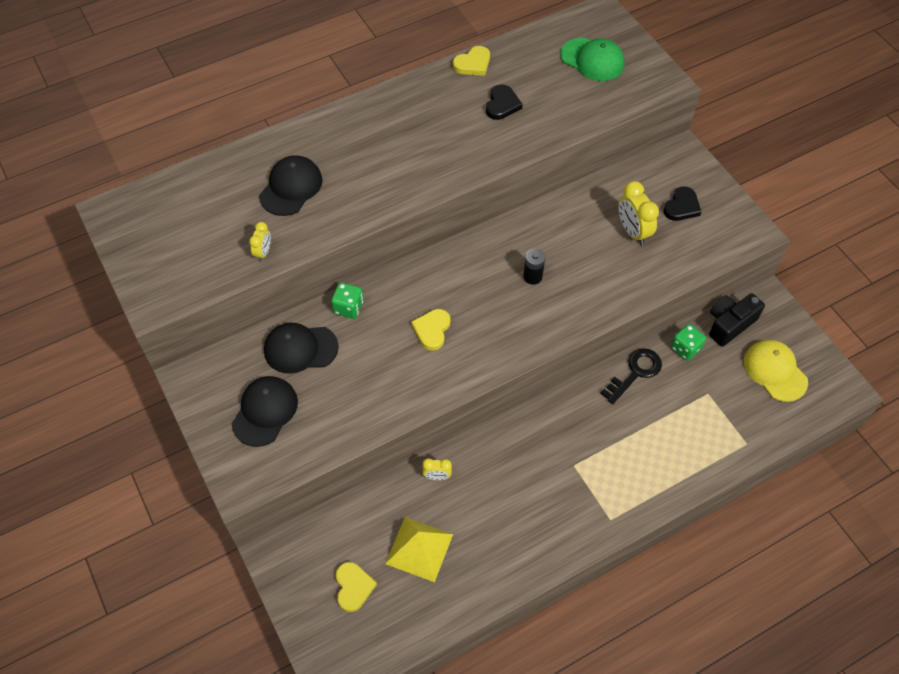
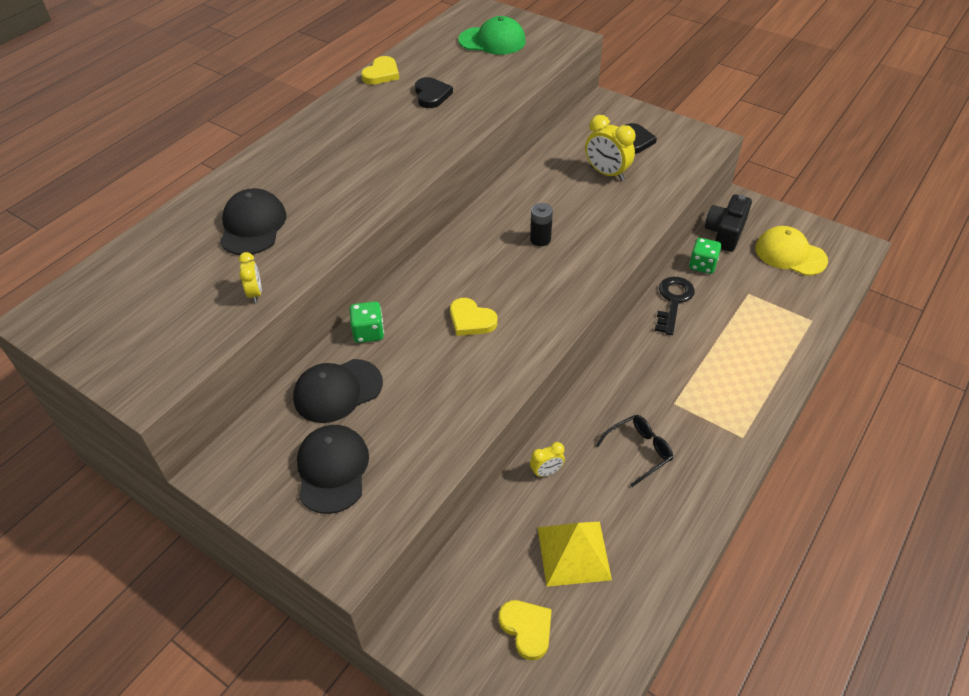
camera: 25 degrees left, 10 degrees down
(432, 330) = (471, 320): yellow heart -> yellow heart turned 45 degrees counterclockwise
(519, 493) = (639, 451): none -> black glasses

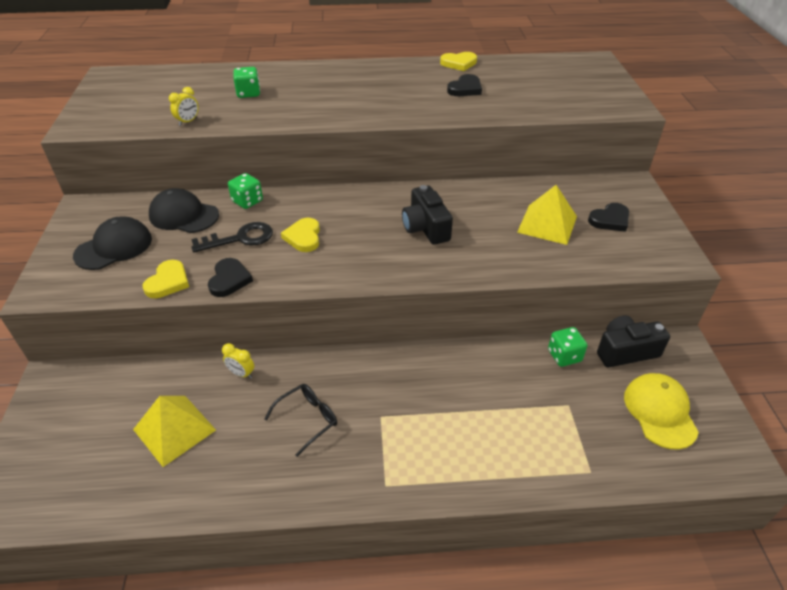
camera: 50 degrees right, 5 degrees down
(253, 226) = (248, 93): black cap -> green dice
(482, 399) = (229, 280): none -> black heart
(492, 41) = (568, 82): green cap -> none
(527, 629) = (87, 437): yellow heart -> yellow heart (168, 282)
(540, 239) = (425, 228): black battery -> black camera
(607, 173) = (547, 224): yellow clock -> yellow pyramid
(639, 451) = (308, 419): black glasses -> black glasses turned 60 degrees counterclockwise
(673, 301) = (497, 358): black key -> black key (240, 238)

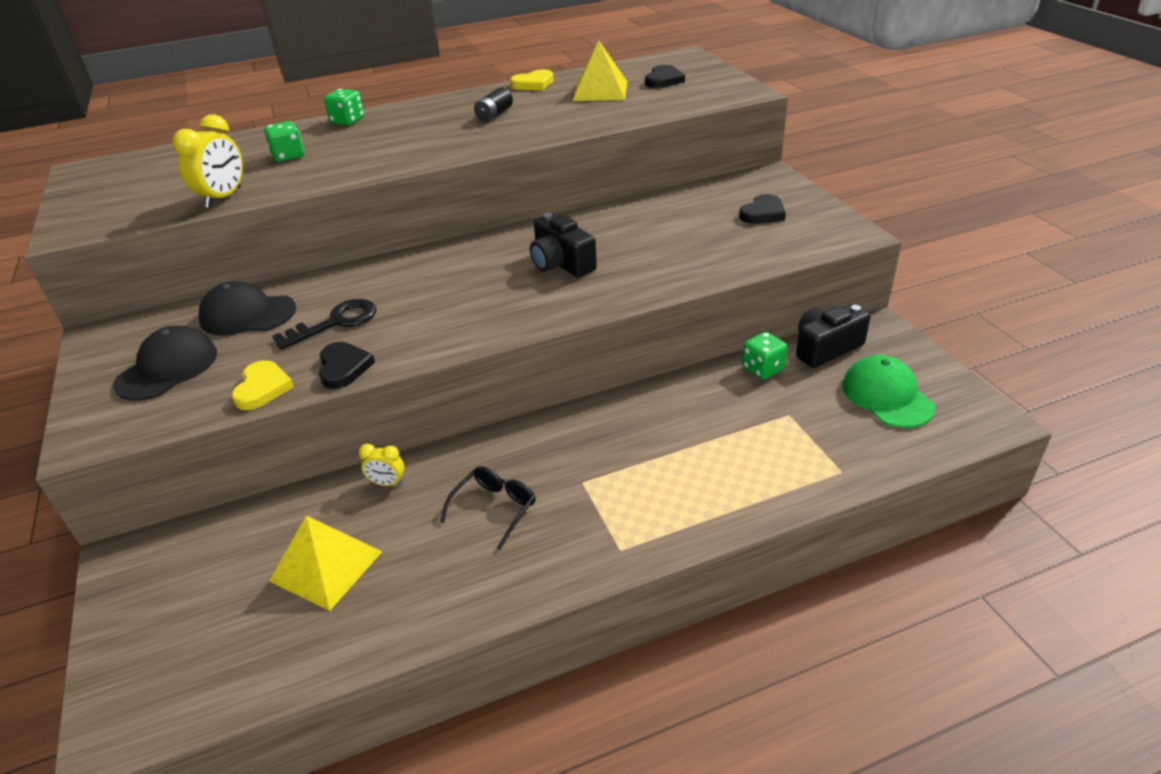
camera: 15 degrees left, 5 degrees down
(188, 121) = (223, 198): yellow clock -> yellow clock, size x1.77
(247, 201) = (325, 283): green dice -> green dice (347, 121)
(303, 237) = (417, 304): yellow heart -> none
(415, 87) = (494, 115): none -> black battery
(465, 89) = (554, 106): black heart -> black heart (663, 80)
(547, 224) = (697, 231): yellow pyramid -> yellow pyramid (600, 91)
(660, 412) = (887, 396): yellow cap -> green cap

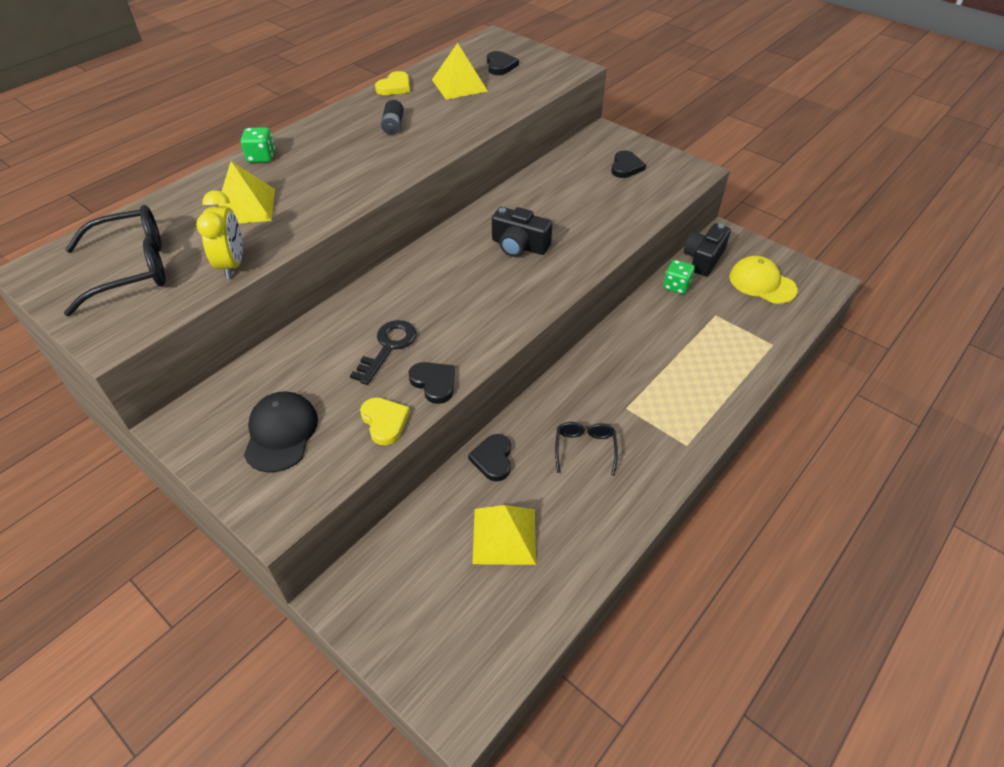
camera: 30 degrees left, 10 degrees up
(148, 184) = (133, 268): none -> black glasses
(247, 315) = (302, 363): black cap -> none
(288, 156) = (245, 206): green dice -> yellow pyramid
(387, 483) = (493, 459): yellow clock -> black heart
(887, 396) = (762, 283): green cap -> yellow cap

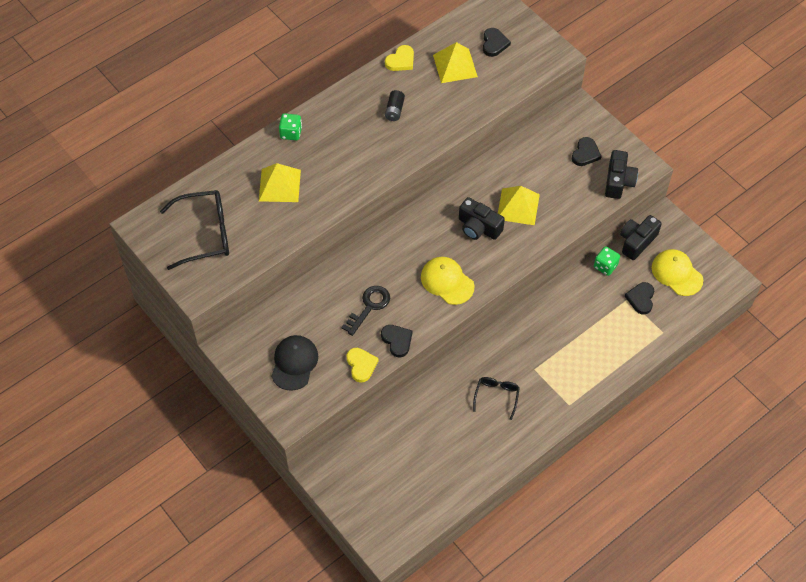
camera: 10 degrees right, 10 degrees up
(232, 265) = (271, 240): yellow clock -> none
(491, 305) = (447, 281): none -> yellow cap
(493, 459) = (431, 394): black heart -> black heart (641, 299)
(504, 536) = (429, 449): yellow pyramid -> yellow pyramid (518, 206)
(673, 186) = (618, 181): none -> black camera

